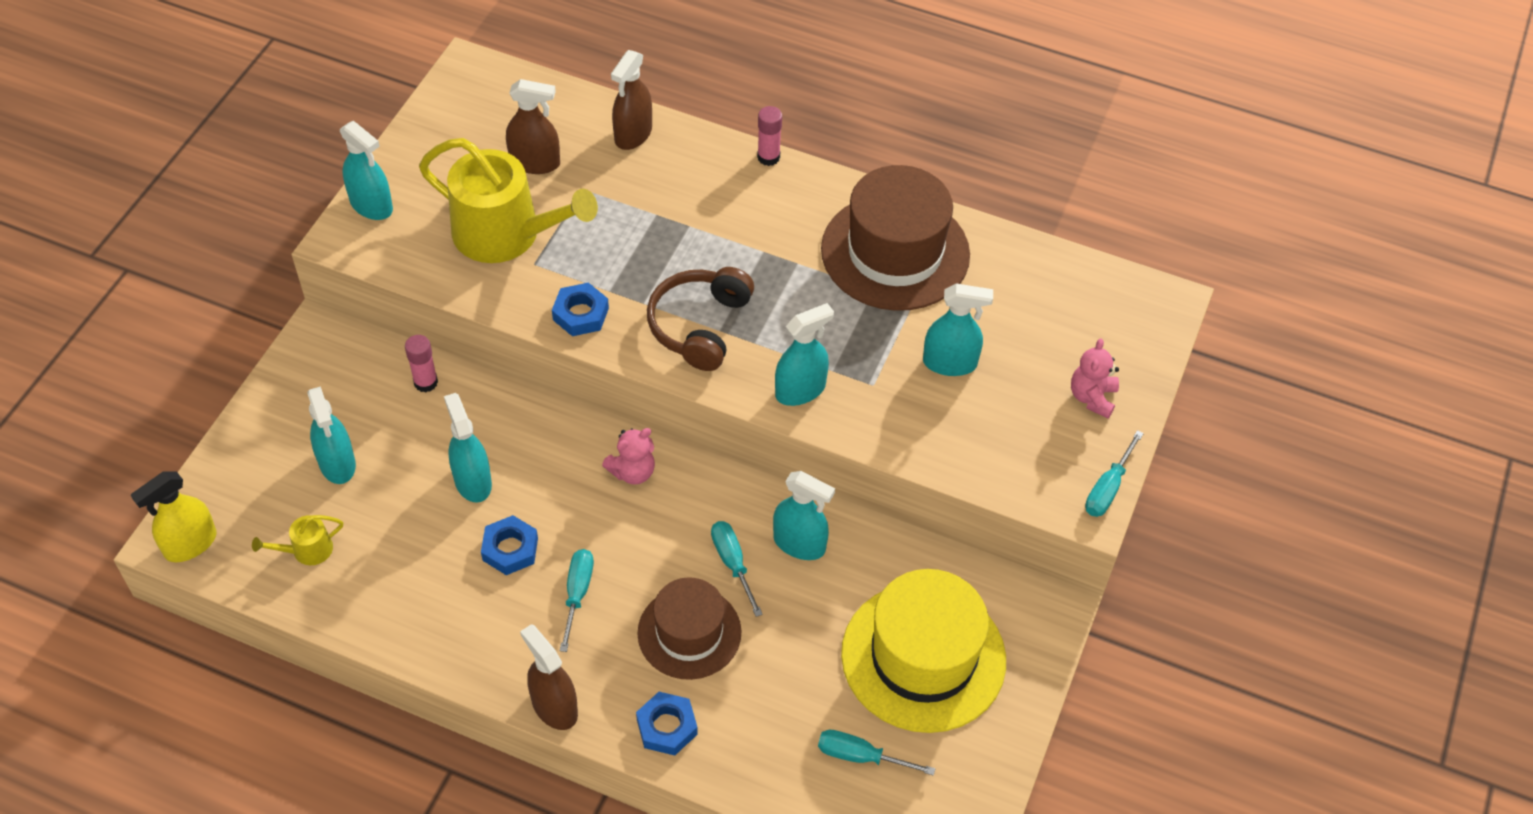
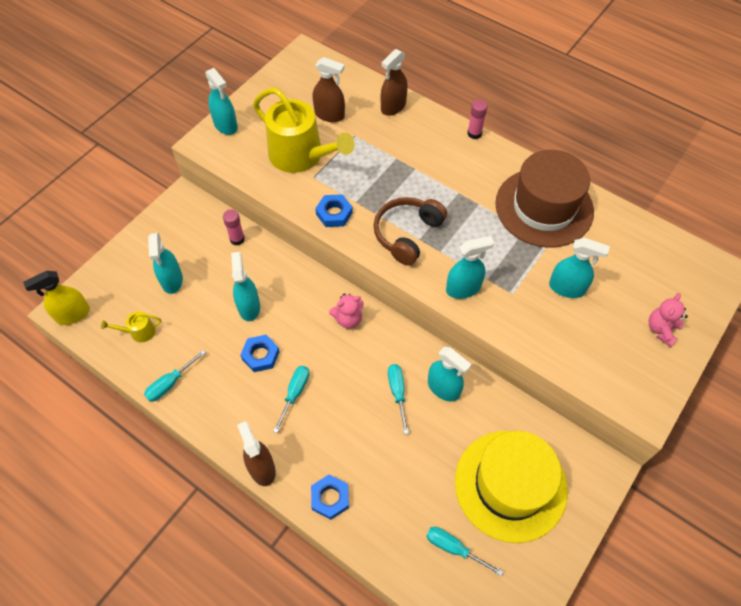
camera: 15 degrees right, 5 degrees up
(689, 632) = (359, 435): brown hat -> none
(1107, 489) = (662, 398): turquoise screwdriver -> turquoise screwdriver (170, 384)

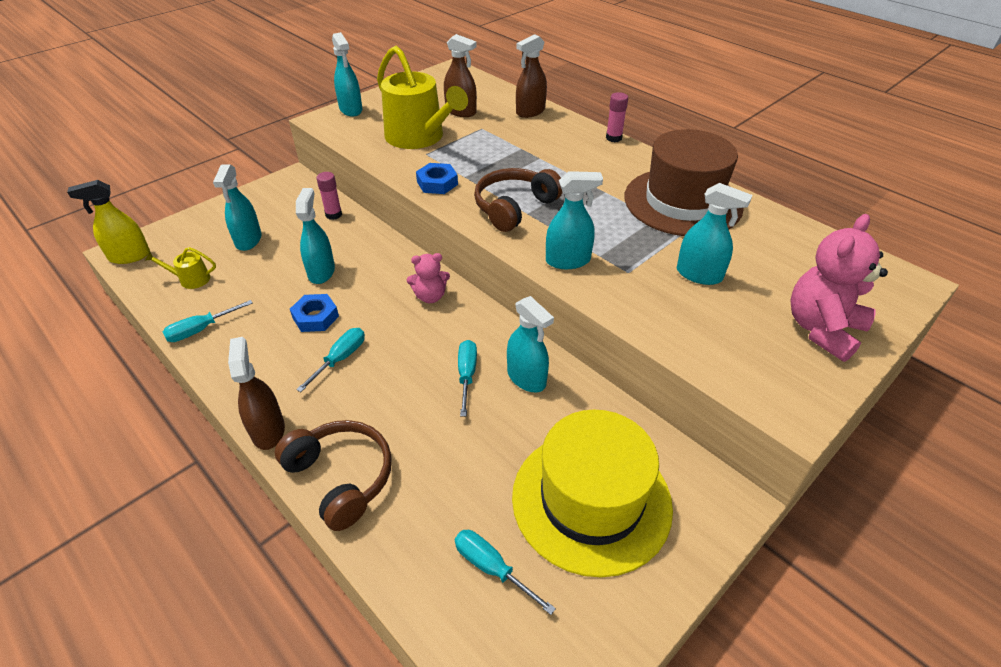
camera: 10 degrees right, 15 degrees down
(330, 498) = (341, 477): blue nut -> brown headphones
(661, 330) = (822, 329): pink teddy bear -> pink teddy bear, size x1.73

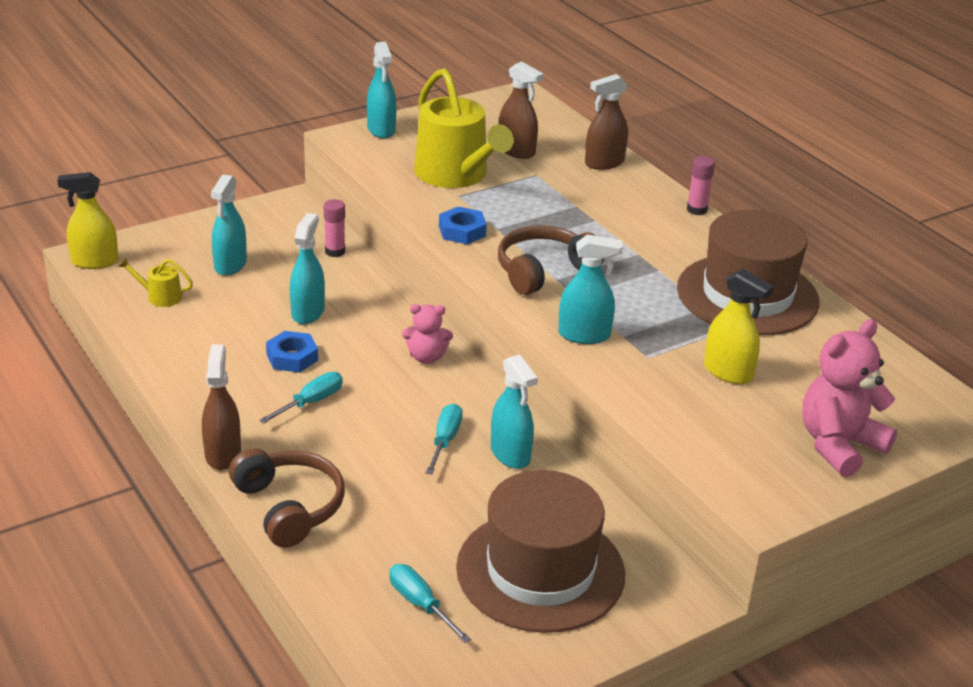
camera: 10 degrees right, 10 degrees down
(200, 330) = (164, 350): turquoise screwdriver -> none
(591, 500) = (540, 571): yellow hat -> brown hat
(699, 274) = (728, 372): turquoise spray bottle -> yellow spray bottle

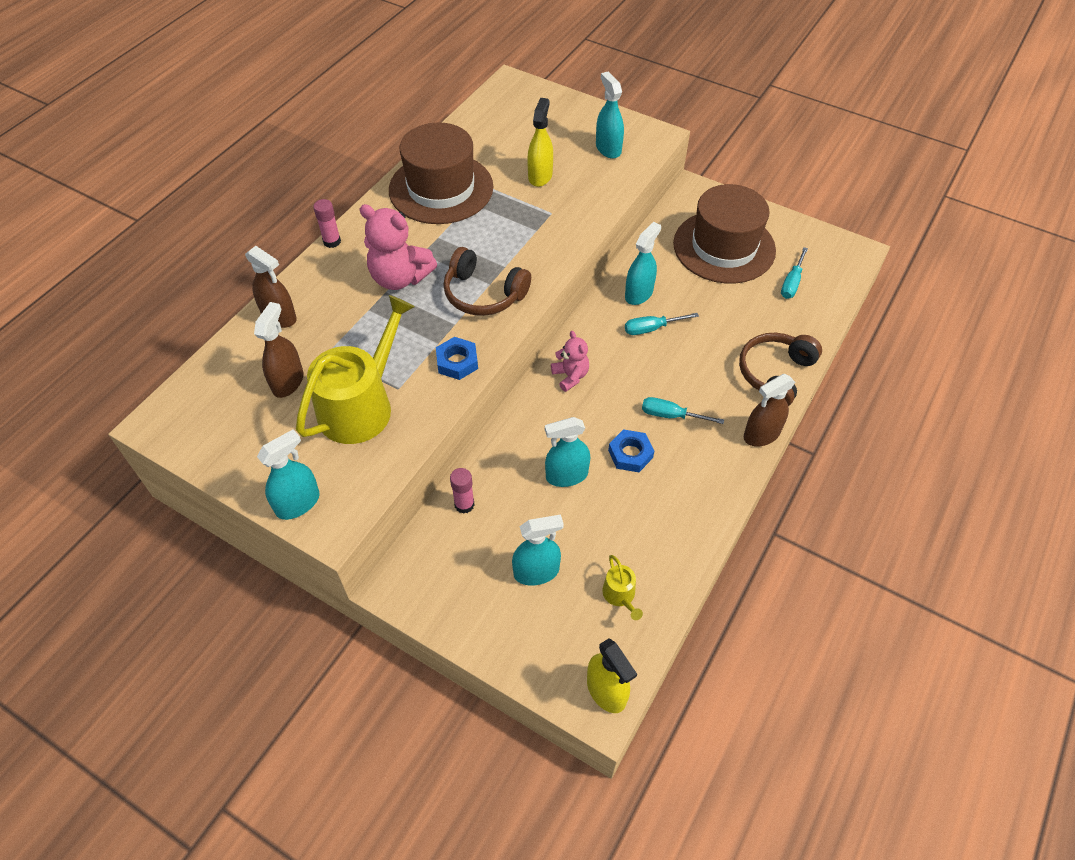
camera: 115 degrees left, 20 degrees up
(584, 335) = (550, 247): turquoise spray bottle -> turquoise spray bottle (608, 148)
(839, 445) = (577, 121): pink teddy bear -> pink teddy bear (400, 278)

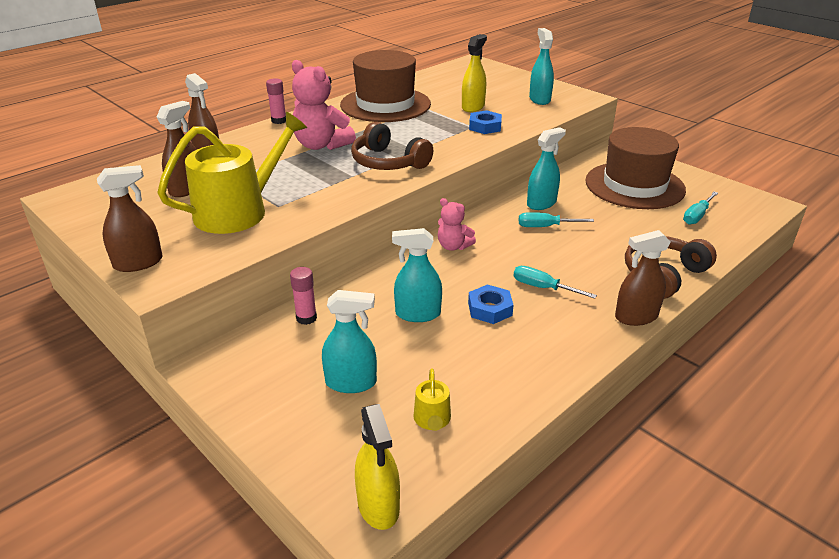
camera: 15 degrees right, 20 degrees down
(298, 503) = (138, 263): turquoise spray bottle -> brown spray bottle
(457, 362) = (341, 197): blue nut -> blue nut (485, 126)
(570, 376) = (453, 246): pink teddy bear -> pink teddy bear turned 135 degrees clockwise

